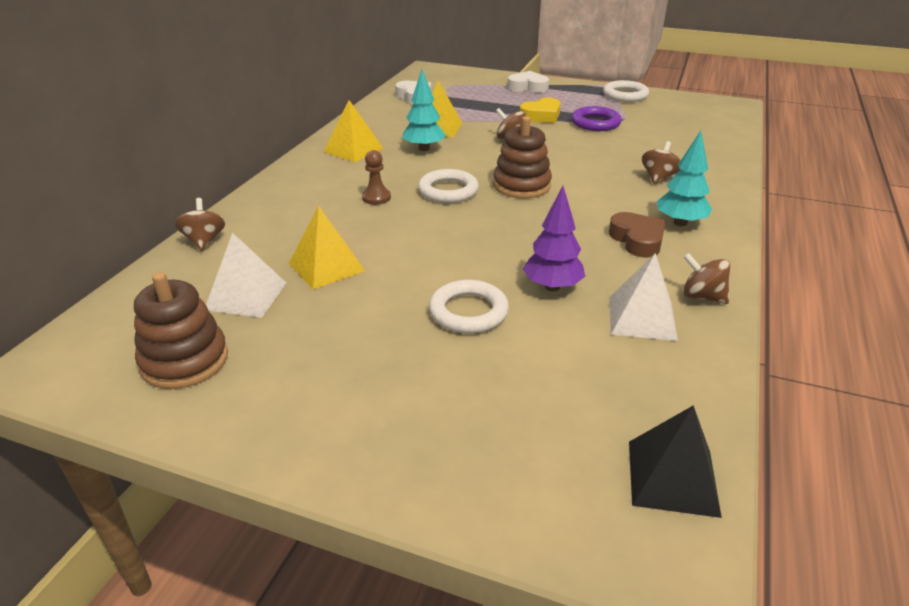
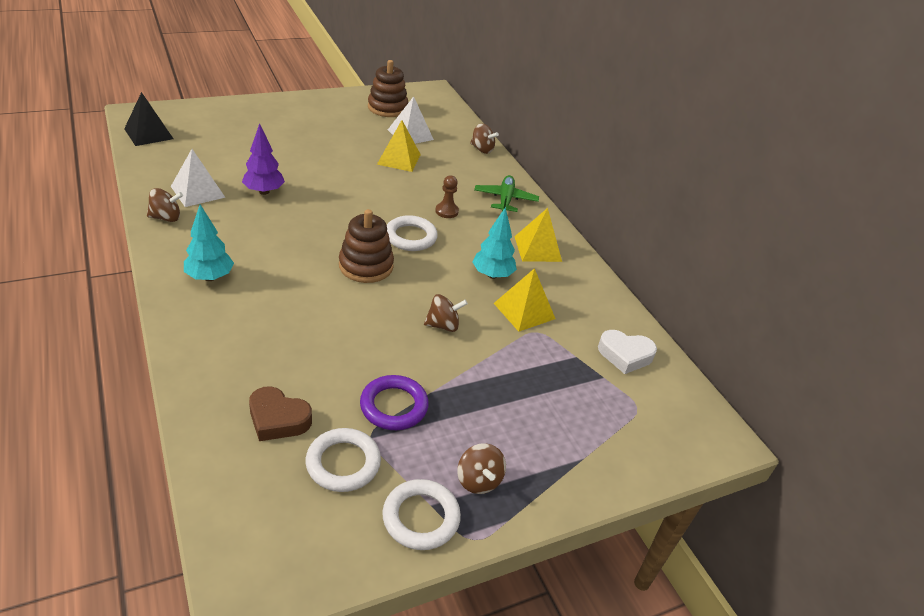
camera: 130 degrees right, 5 degrees up
(299, 187) = (505, 200): none -> green plane
(468, 312) = (295, 163): white ring -> white ring (343, 463)
(528, 87) = (556, 459): white heart -> none
(541, 116) = (463, 389): yellow heart -> none
(637, 240) = (234, 246): brown heart -> brown heart (278, 419)
(658, 178) = (259, 329): brown spinning top -> brown spinning top (478, 480)

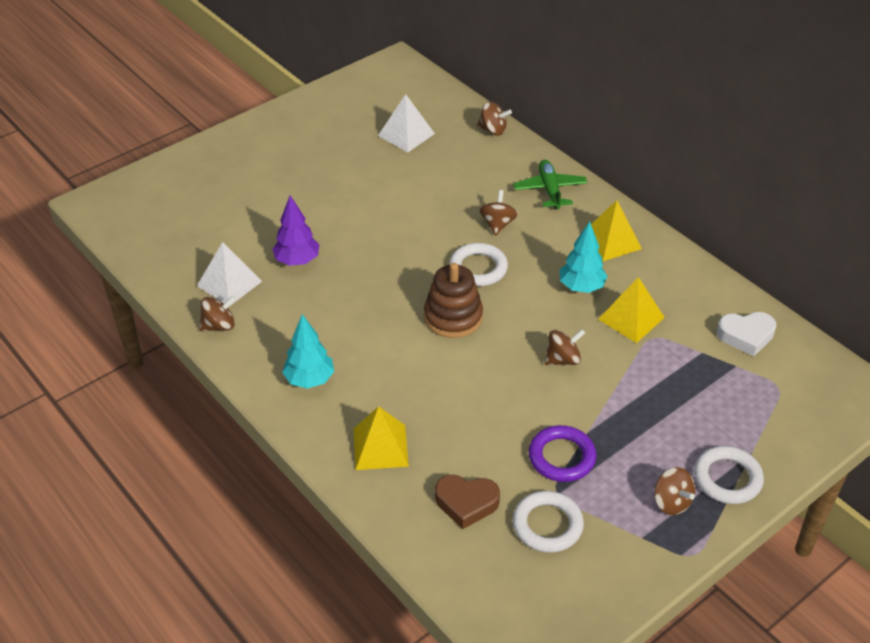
camera: 10 degrees left, 5 degrees up
(148, 133) = (125, 225): black pyramid -> none
(387, 108) = (361, 104): brown stacking toy -> none
(399, 159) = (412, 172): yellow pyramid -> yellow pyramid (380, 447)
(421, 517) = (639, 551): white ring -> white ring (727, 478)
(446, 211) = (497, 224): brown pawn -> brown spinning top

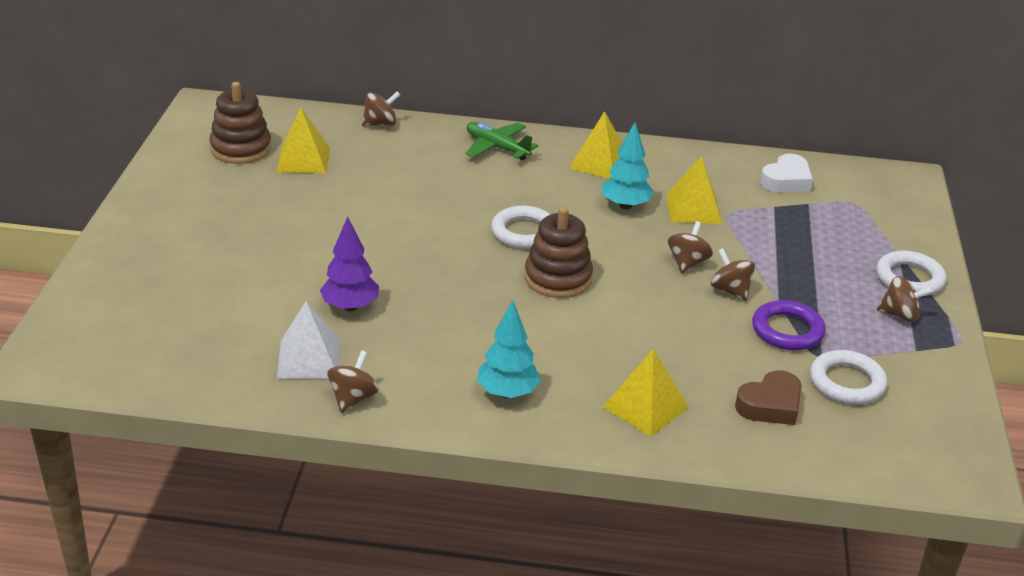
camera: 45 degrees left, 10 degrees down
(378, 107) = (241, 149): none -> brown stacking toy
(406, 134) = (303, 159): white pyramid -> yellow pyramid
(497, 224) = (491, 192): brown spinning top -> brown spinning top (730, 291)

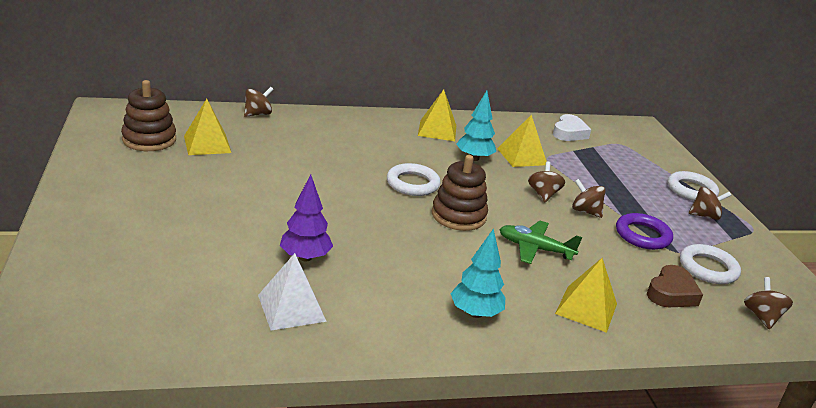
camera: 20 degrees left, 5 degrees down
(353, 398) = (349, 338): brown spinning top -> brown spinning top (761, 317)
(497, 148) = (357, 125): green plane -> green plane (535, 249)

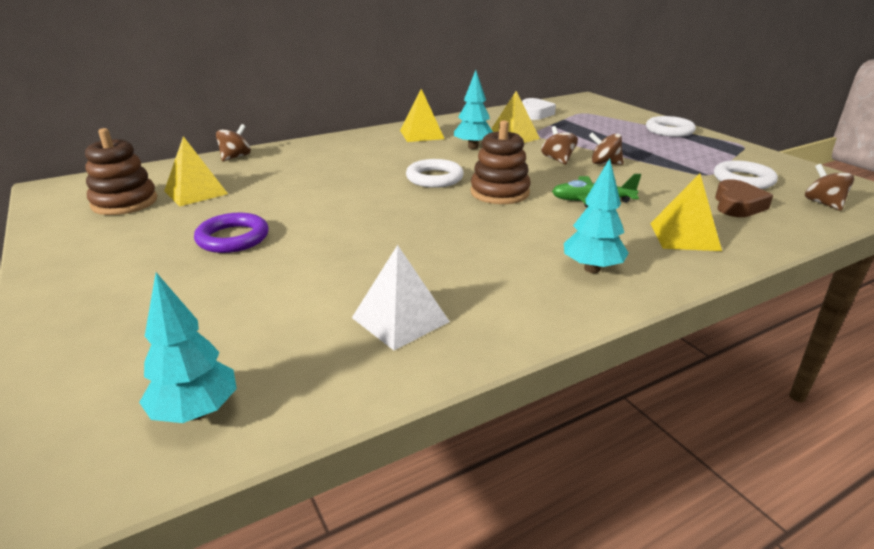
camera: 15 degrees left, 0 degrees up
(118, 331) = (196, 412): none -> turquoise tree
(305, 257) = (378, 266): purple tree -> none
(642, 235) = (668, 169): purple ring -> purple ring (233, 238)
(704, 216) = (698, 145): brown spinning top -> none

